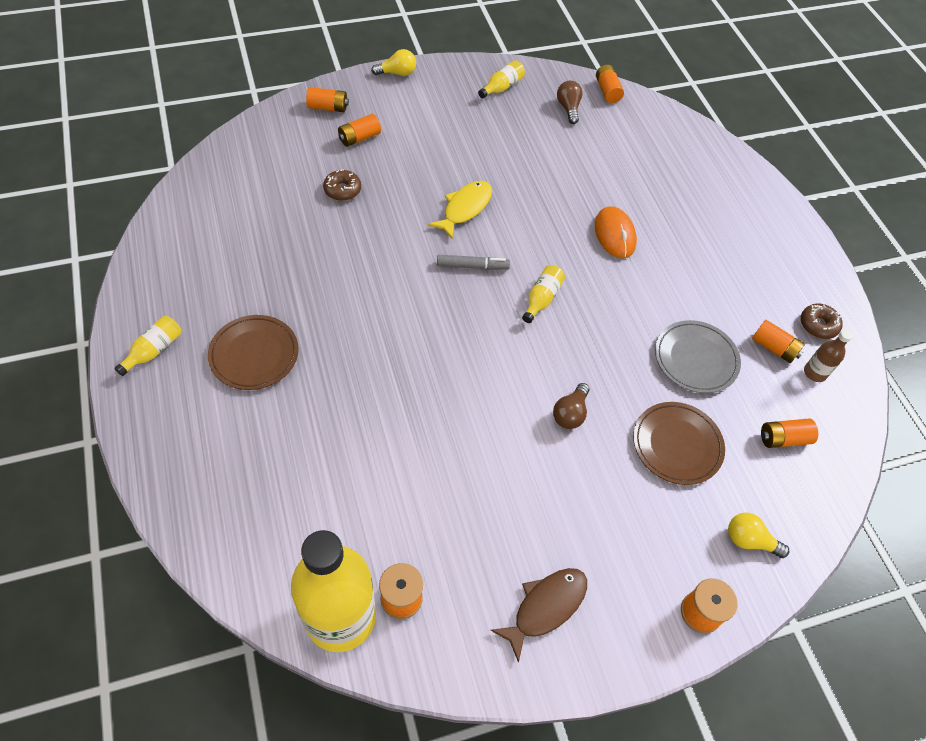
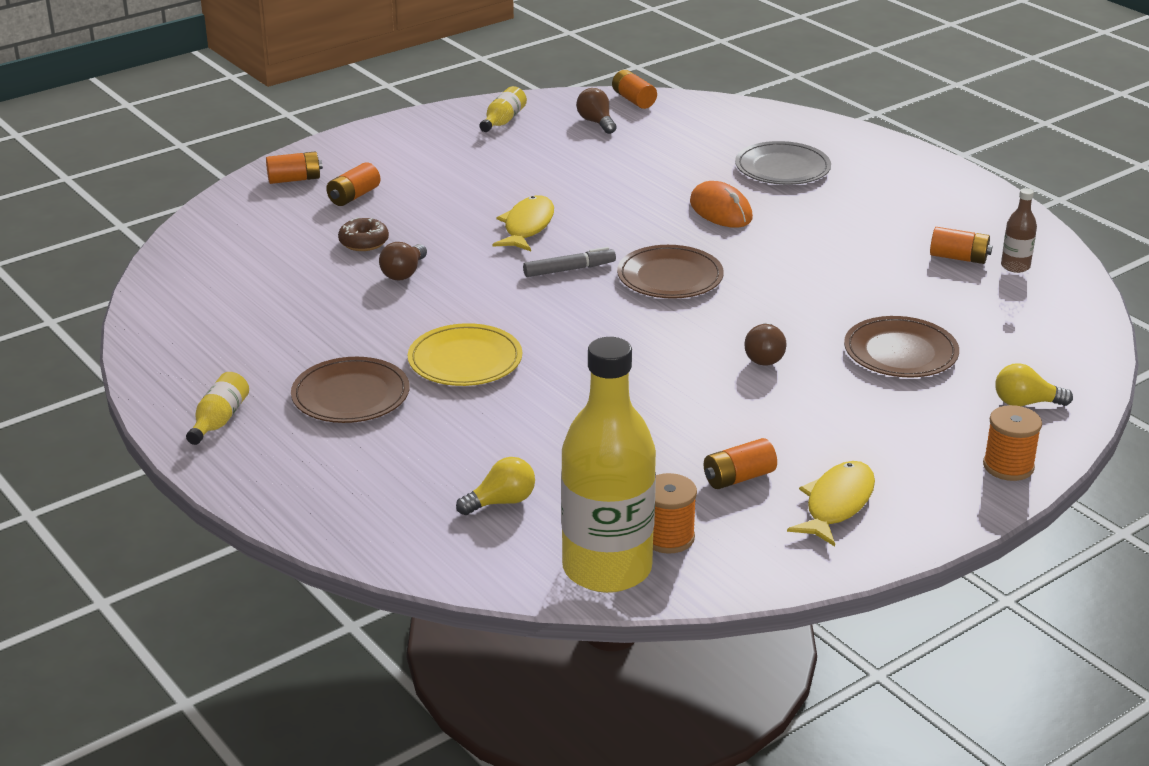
camera: 15 degrees left, 25 degrees down
(351, 343) = (465, 360): none -> yellow plate
(354, 232) = (404, 273): none -> brown light bulb
(397, 73) = (363, 134): yellow light bulb -> yellow light bulb (501, 502)
(541, 299) = (670, 277): yellow bottle -> brown plate
(545, 607) = (836, 504): brown fish -> yellow fish
(696, 359) = (878, 284): grey plate -> grey plate (782, 168)
(783, 439) = (1013, 322): orange battery -> orange battery (738, 478)
(818, 325) = (996, 230): brown donut -> none

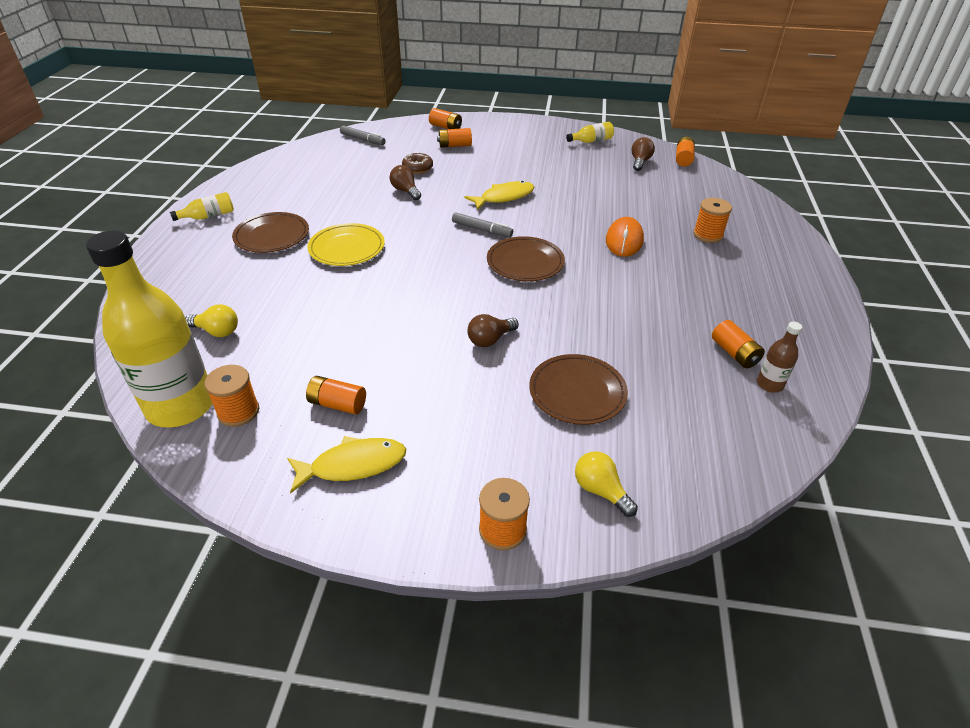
camera: 45 degrees right, 10 degrees up
(216, 242) = (362, 139): none -> grey marker
(404, 273) = (405, 191): brown light bulb -> brown light bulb turned 75 degrees clockwise
(782, 168) = (708, 235): grey plate -> orange spool

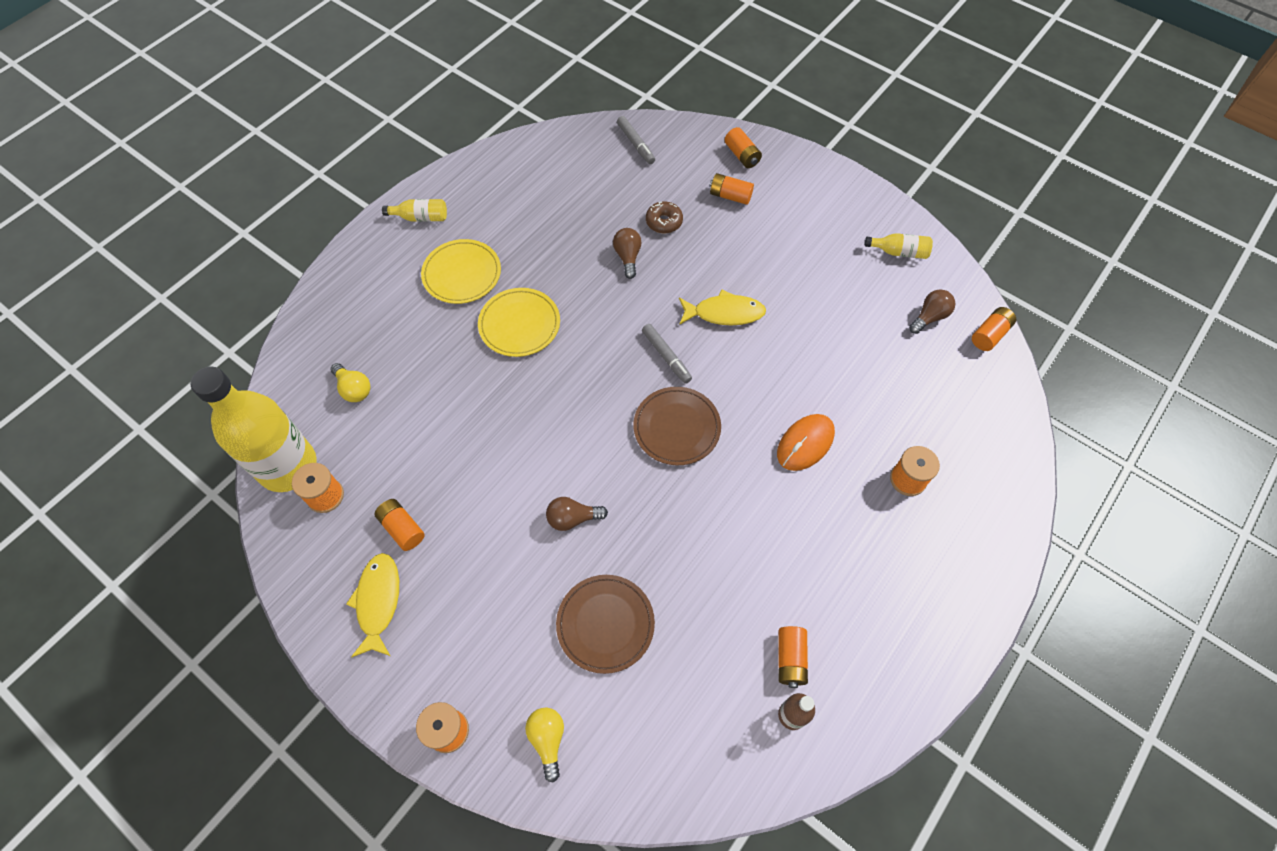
camera: 30 degrees right, 20 degrees up
(272, 236) = (462, 274): brown plate -> yellow plate
(353, 465) = (378, 602): yellow fish -> yellow fish turned 105 degrees counterclockwise

